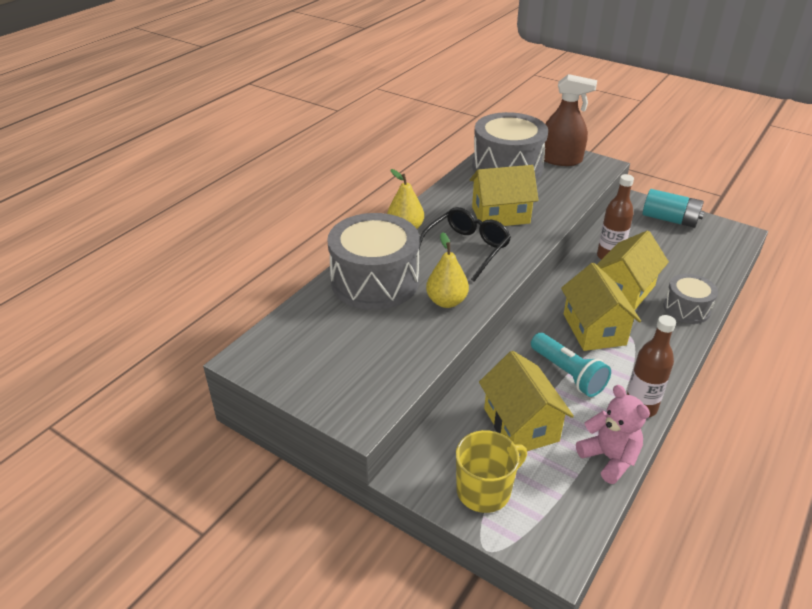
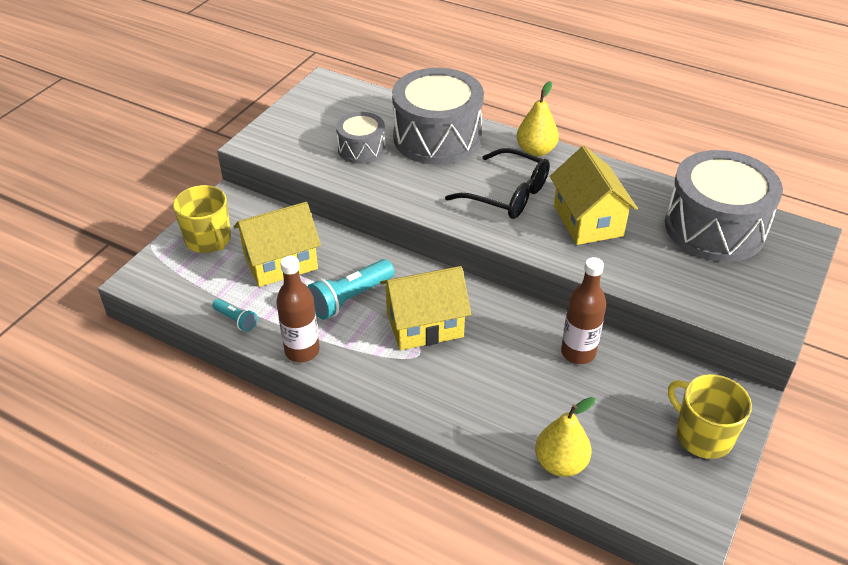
camera: 85 degrees right, 5 degrees up
(446, 301) = (411, 183): yellow pear -> yellow pear (560, 463)
(560, 159) = (764, 281): brown spray bottle -> none
(609, 458) = (236, 320): pink teddy bear -> turquoise flashlight
(624, 291) = (504, 360): yellow house -> none
(670, 219) = (702, 435): turquoise battery -> yellow mug
(686, 308) = (477, 419): grey drum -> grey drum (361, 149)

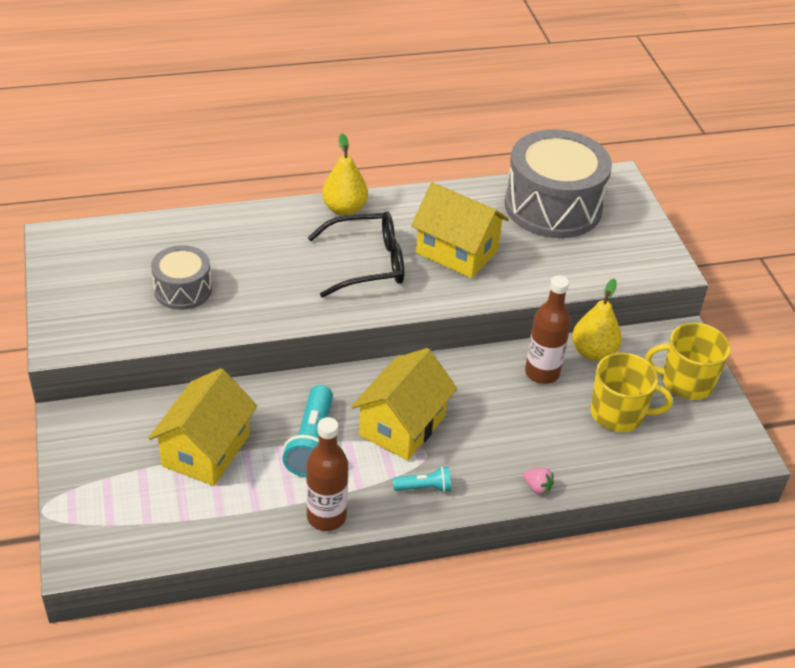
camera: 45 degrees left, 0 degrees up
(209, 240) = (103, 472): yellow mug -> yellow mug (618, 414)
(236, 320) = (231, 530): turquoise flashlight -> turquoise flashlight (424, 487)
(437, 137) = (242, 240): grey drum -> none
(473, 431) = (537, 487): none -> pink strawberry
(560, 463) = (622, 468): yellow pear -> yellow pear (593, 352)

